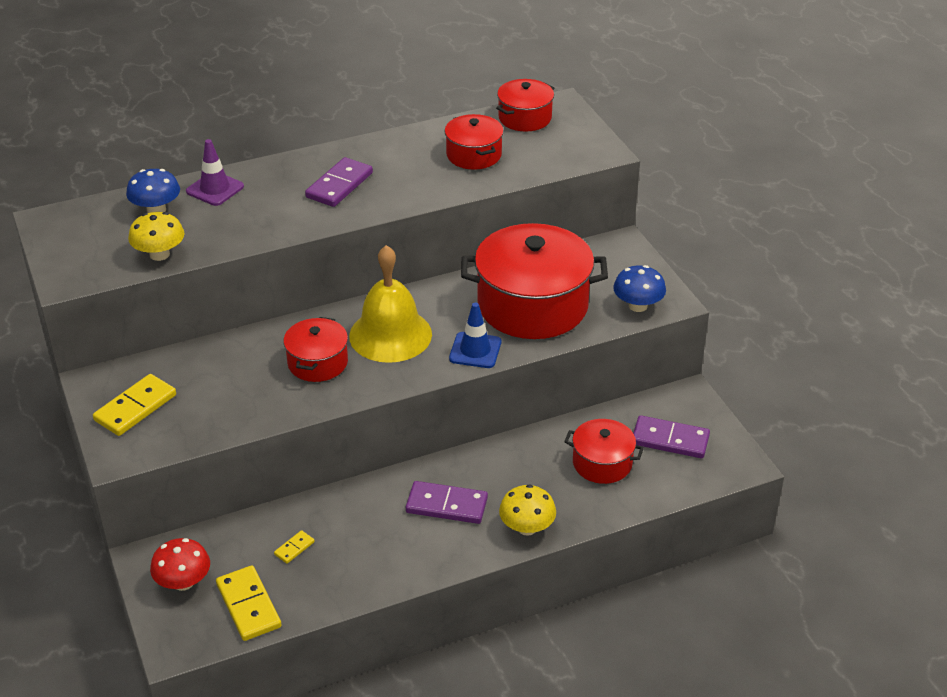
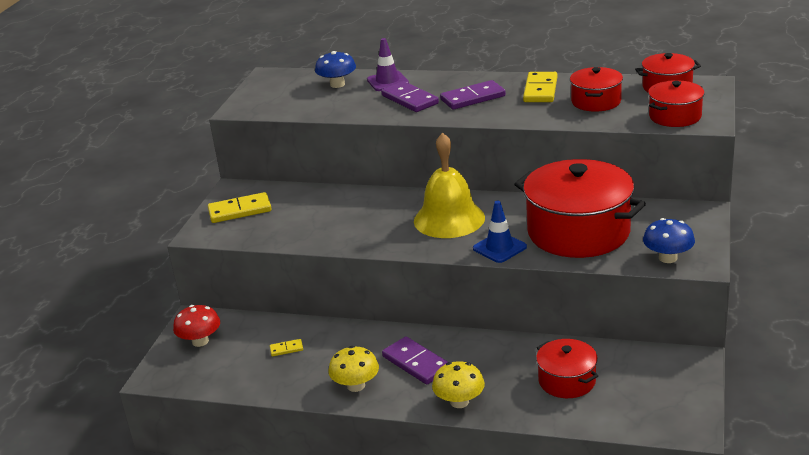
camera: 40 degrees right, 10 degrees down
(159, 254) = (308, 109): yellow mushroom -> yellow mushroom (356, 385)
(249, 605) = (222, 372): yellow domino -> yellow domino (540, 90)
(317, 362) = (380, 220): red pot -> red pot (675, 116)
(670, 440) = (643, 386): purple domino -> purple domino (409, 100)

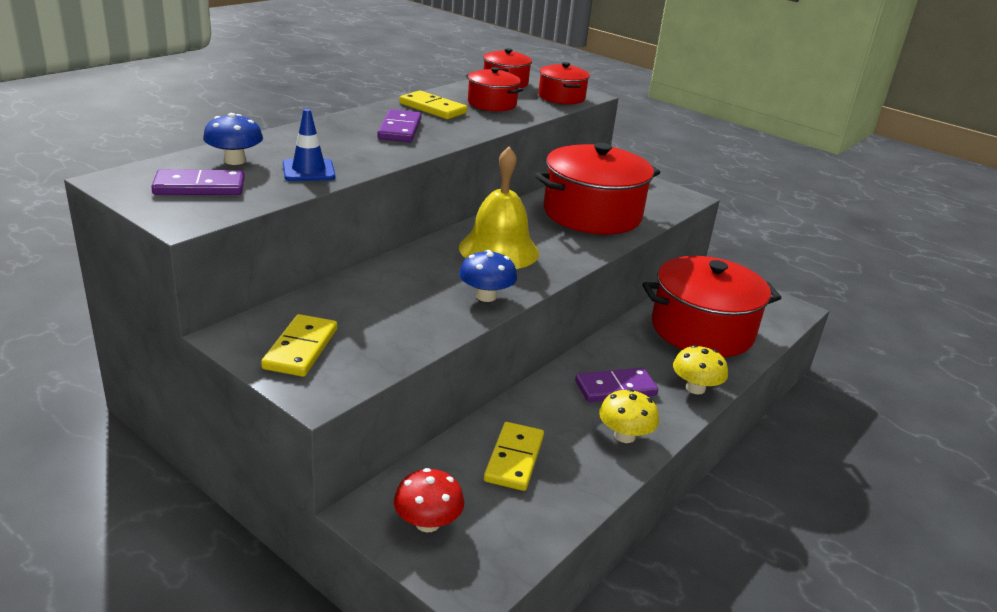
camera: 70 degrees left, 0 degrees up
(286, 349) = (514, 459): yellow domino -> yellow domino, size x2.04
(387, 81) = (282, 142): purple traffic cone -> none
(409, 100) = (350, 148): purple domino -> purple domino (199, 187)
(499, 248) = (581, 248): blue traffic cone -> blue traffic cone (308, 171)
(567, 381) = (702, 330): red pot -> red pot, size x1.92
(668, 258) = (668, 203): blue mushroom -> blue mushroom (486, 296)

